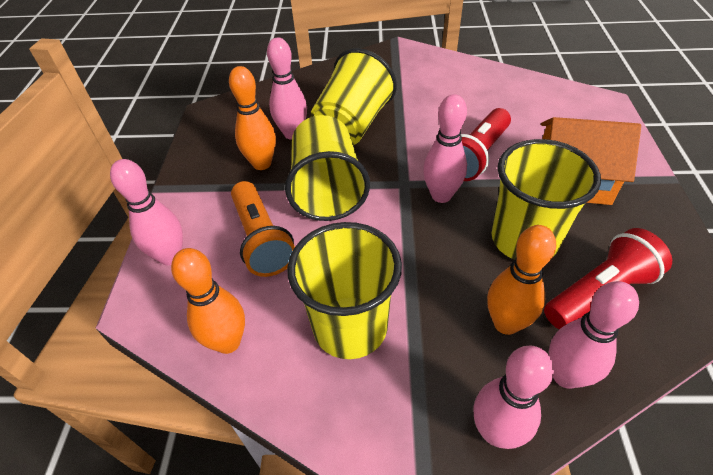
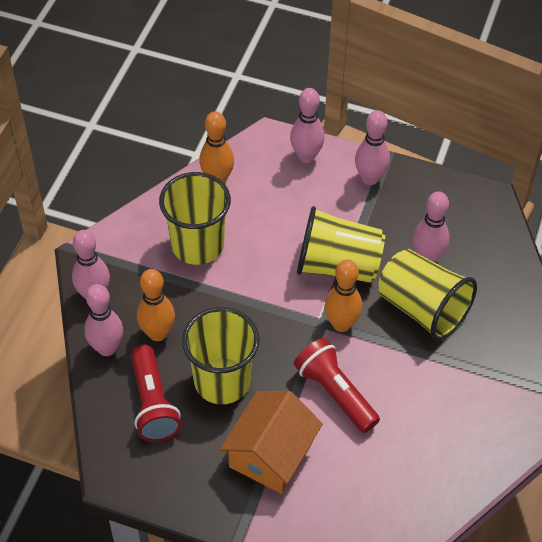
camera: 105 degrees right, 5 degrees up
(262, 164) = (391, 227): orange bowling pin -> orange bowling pin (341, 324)
(262, 239) = (299, 211): orange flashlight -> none
(441, 195) = (295, 344): pink bowling pin -> pink bowling pin (370, 178)

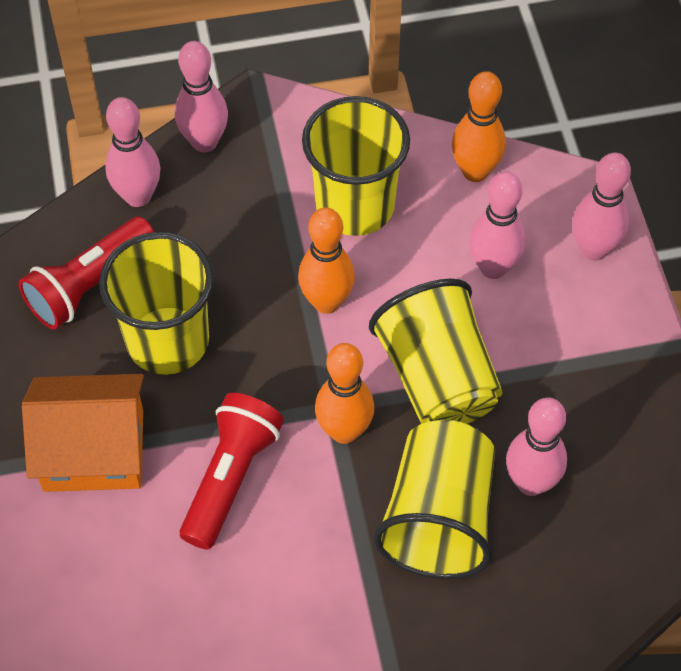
camera: 60 degrees right, 5 degrees up
(157, 333) = (193, 235): orange bowling pin -> orange bowling pin (326, 302)
(370, 178) = (616, 344): pink bowling pin -> pink bowling pin (493, 267)

